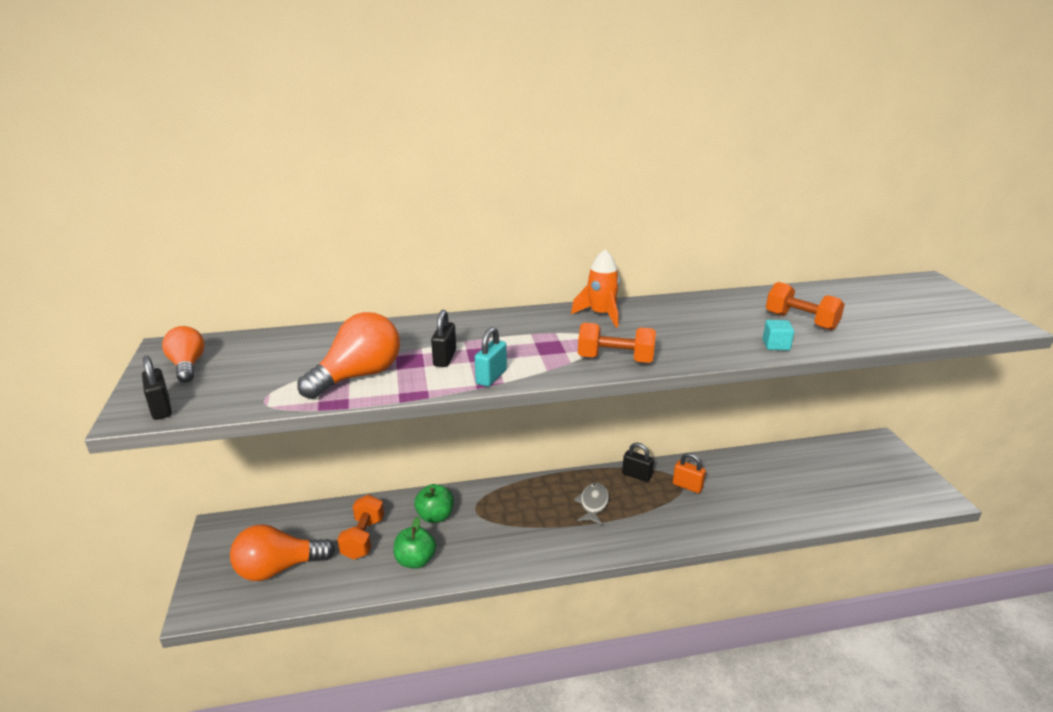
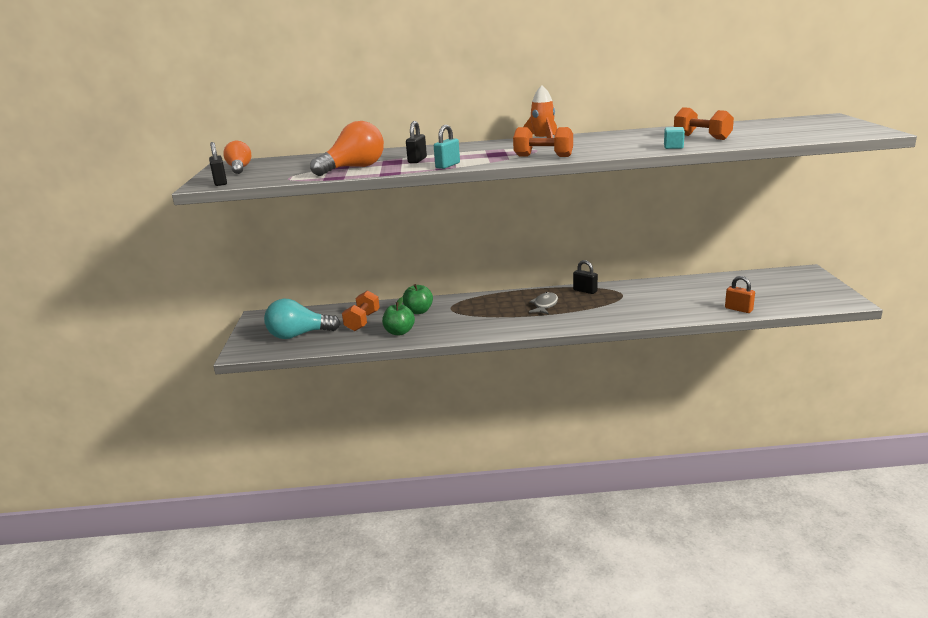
camera: 10 degrees right, 5 degrees down
(278, 568) = (299, 335): orange light bulb -> turquoise light bulb
(687, 486) = (626, 296): orange padlock -> orange padlock (738, 309)

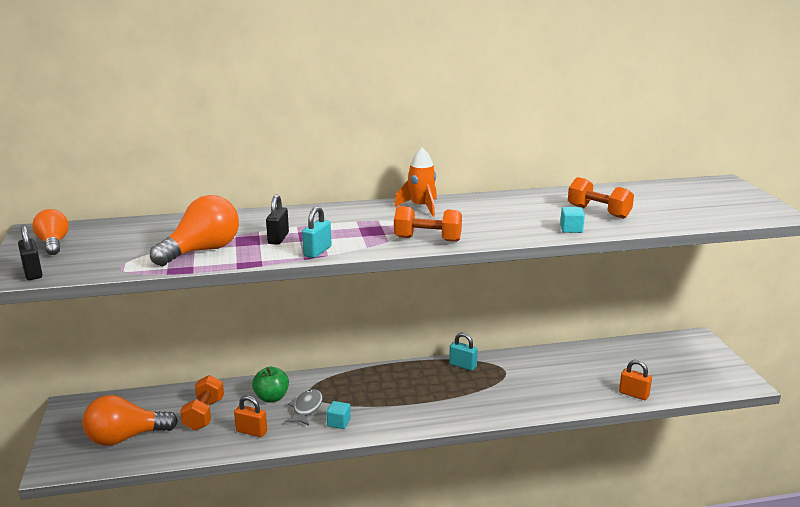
camera: 10 degrees left, 0 degrees up
(299, 335) = (125, 437): turquoise light bulb -> orange light bulb
(399, 332) = (251, 431): green apple -> orange padlock
(472, 327) = (338, 423): none -> turquoise cube
(545, 305) = (419, 388): grey fish -> grey fish (306, 408)
(585, 291) = (463, 365): black padlock -> turquoise padlock

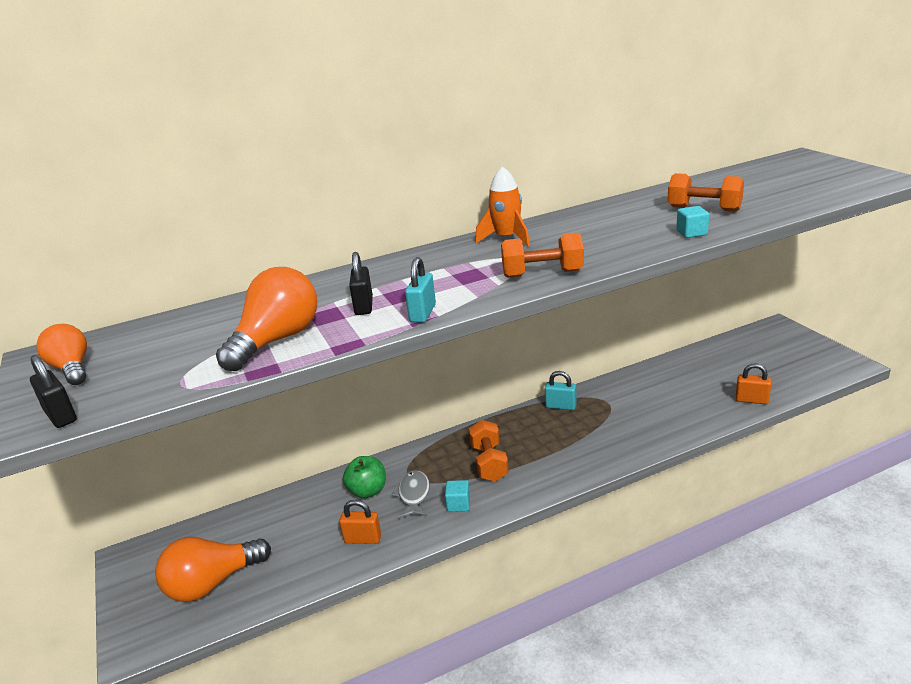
camera: 10 degrees left, 5 degrees up
(204, 414) = (297, 530): orange dumbbell -> orange dumbbell (489, 463)

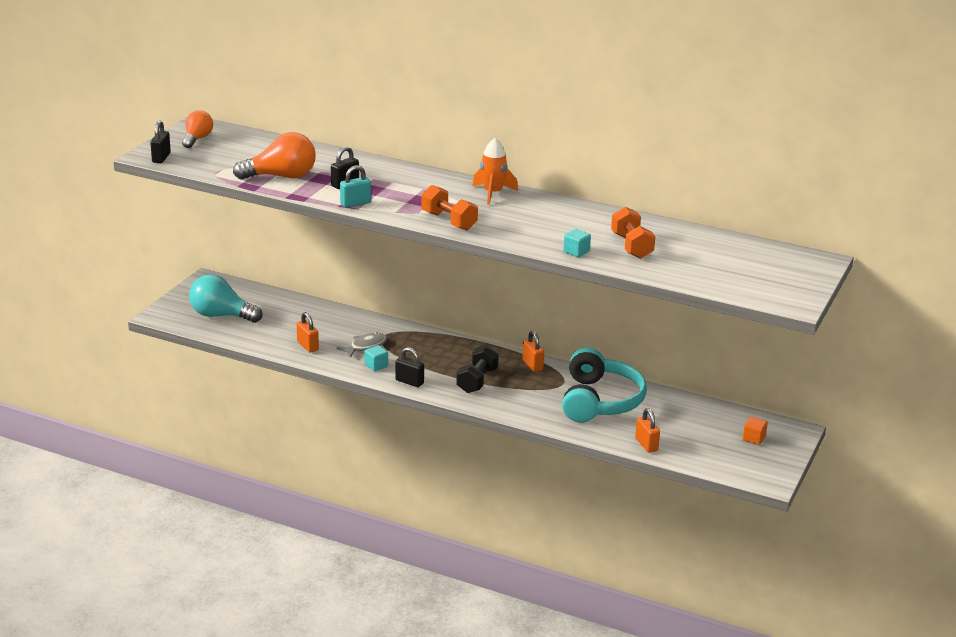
camera: 45 degrees right, 0 degrees up
(212, 583) = (221, 315): orange light bulb -> turquoise light bulb
(368, 491) = (350, 329): green apple -> none
(489, 463) = (430, 361): orange dumbbell -> none
(514, 494) = (409, 382): none -> black padlock
(556, 449) = (477, 381): none -> black dumbbell
(561, 406) = (532, 365): turquoise padlock -> orange padlock
(656, 395) = (600, 401): none -> turquoise headphones
(777, 347) = (754, 438): none -> orange cube

